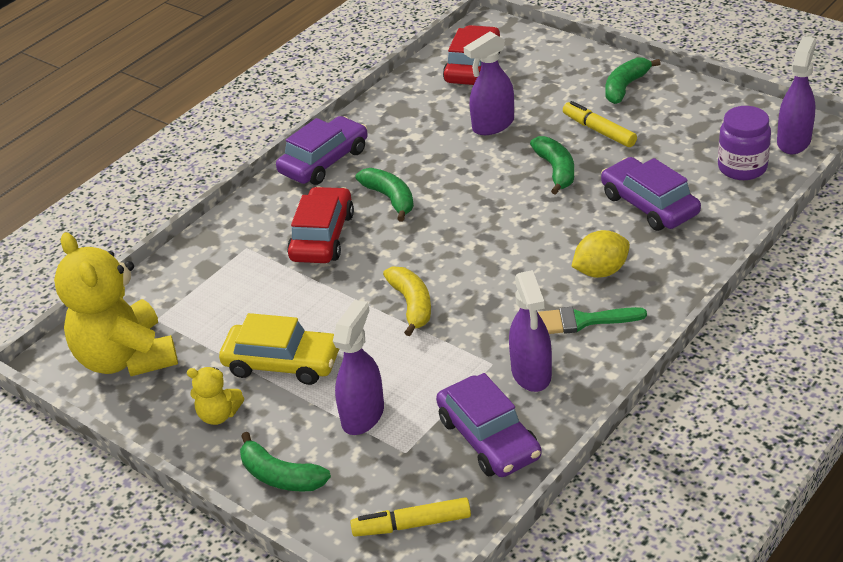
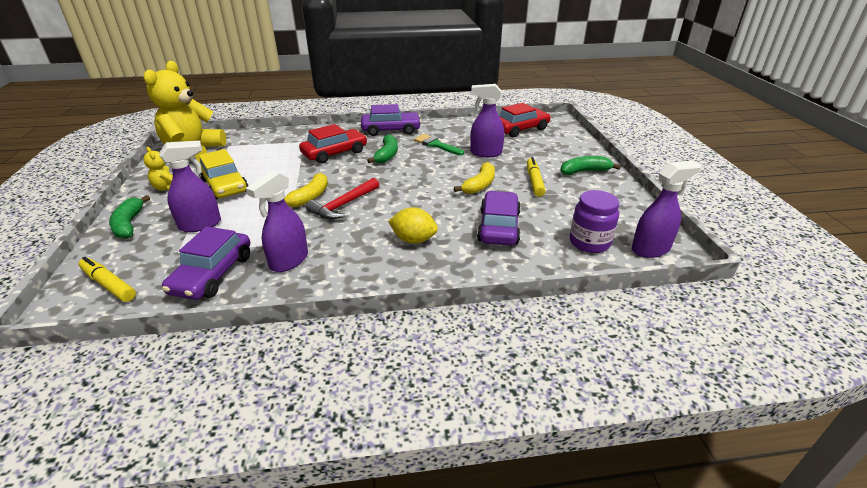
camera: 40 degrees right, 5 degrees down
(466, 287) = (343, 205): none -> red hammer
(556, 170) = (480, 185): green banana -> yellow banana
(583, 321) = (359, 256): green brush -> green brush (436, 145)

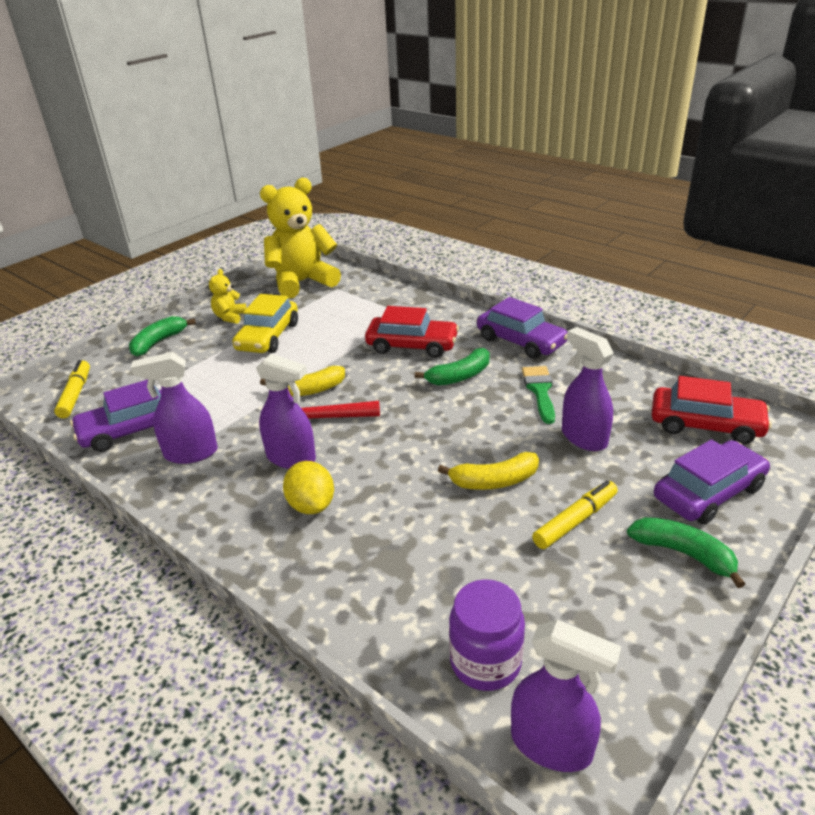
camera: 50 degrees right, 0 degrees up
(200, 225) = (194, 371): purple spray bottle -> purple spray bottle (291, 458)
(498, 227) = (417, 554): purple car -> purple car (708, 492)

